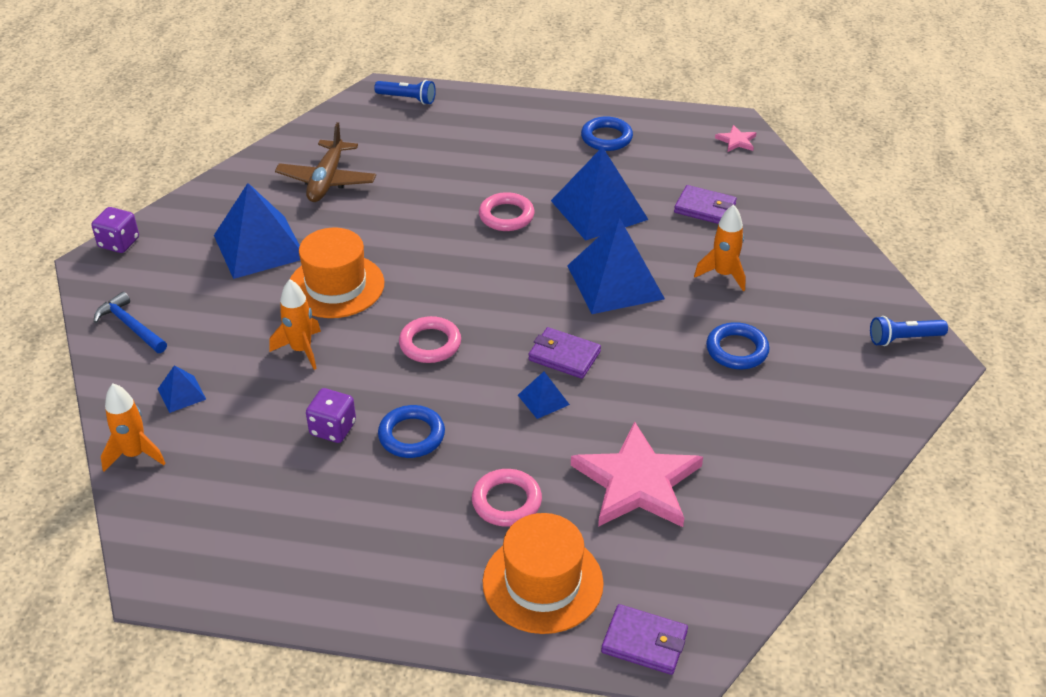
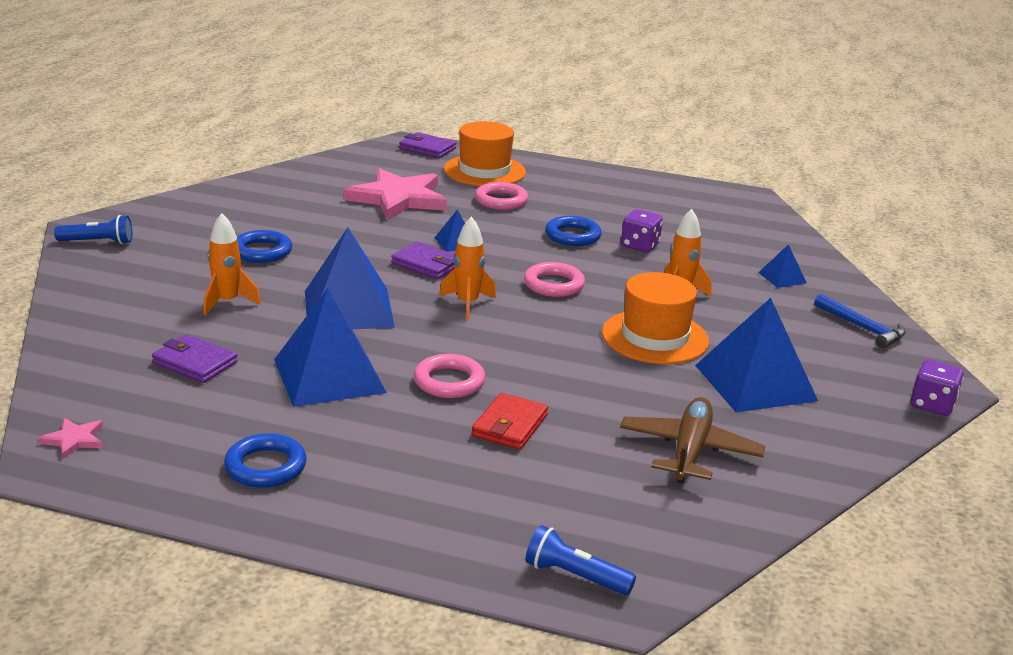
camera: 175 degrees left, 15 degrees down
(135, 454) = (802, 249): orange rocket -> orange rocket (467, 304)
(455, 185) = (509, 425): none -> red wallet

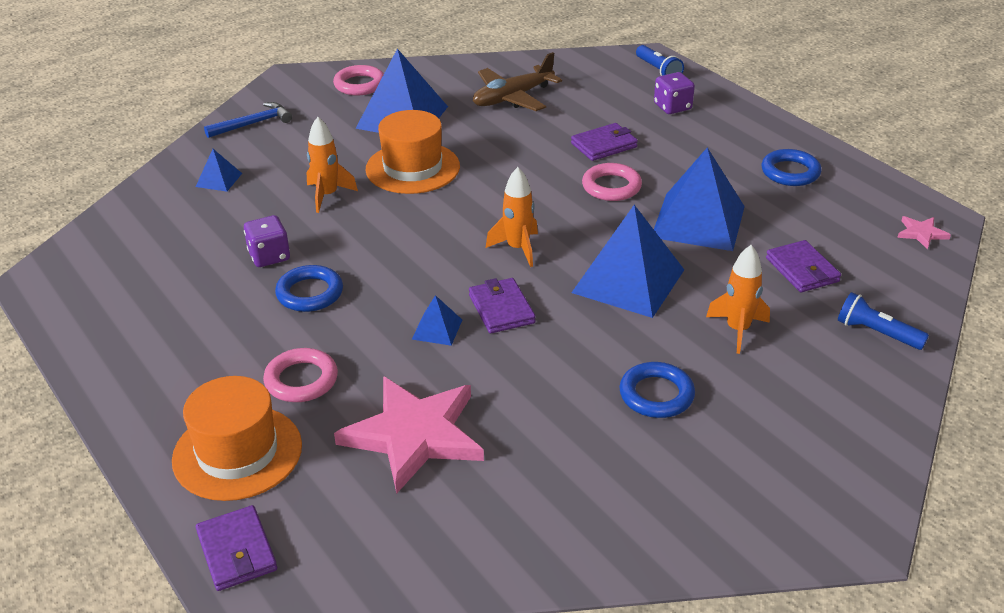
camera: 140 degrees left, 10 degrees up
(98, 242) = (846, 491): blue flashlight -> blue flashlight (876, 333)
(509, 425) = (604, 145): red wallet -> purple wallet
(553, 285) = (416, 241): pink ring -> pink ring (359, 84)
(863, 328) = (253, 123): blue hammer -> blue hammer turned 60 degrees clockwise
(932, 405) = (322, 72): purple dice -> purple dice (672, 107)

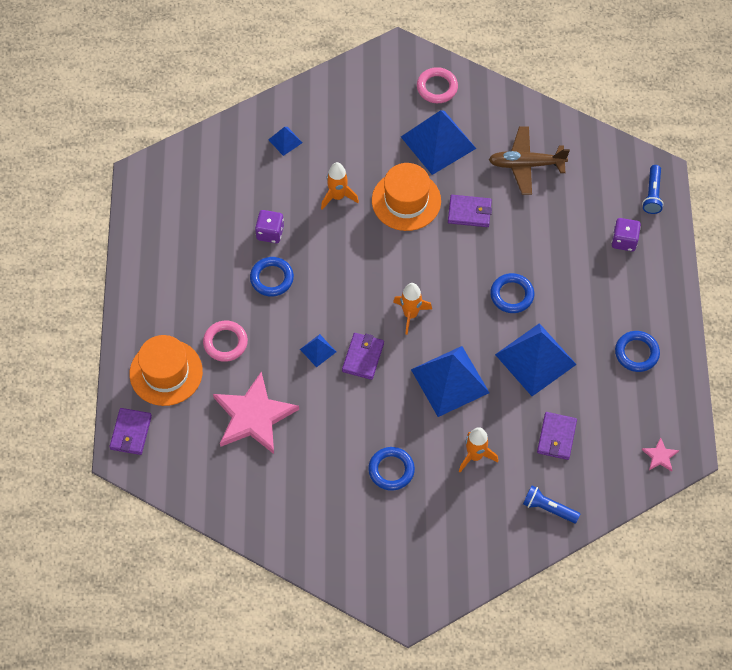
camera: 35 degrees right, 25 degrees up
(253, 123) = (341, 92): blue hammer -> none
(604, 145) = (542, 252): purple wallet -> purple wallet (469, 212)
(611, 186) = (512, 295): pink ring -> blue ring
(876, 333) = (548, 508): blue flashlight -> blue flashlight turned 45 degrees counterclockwise

